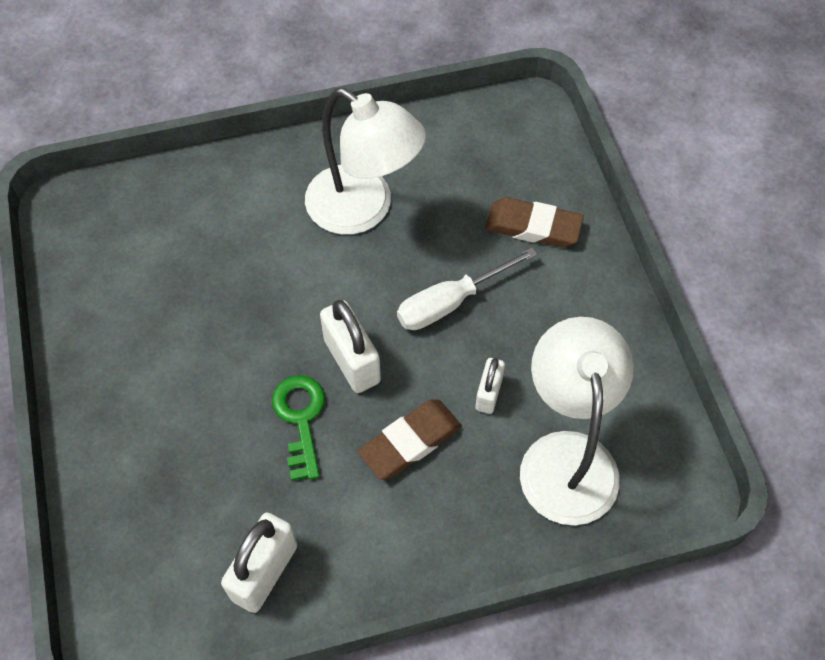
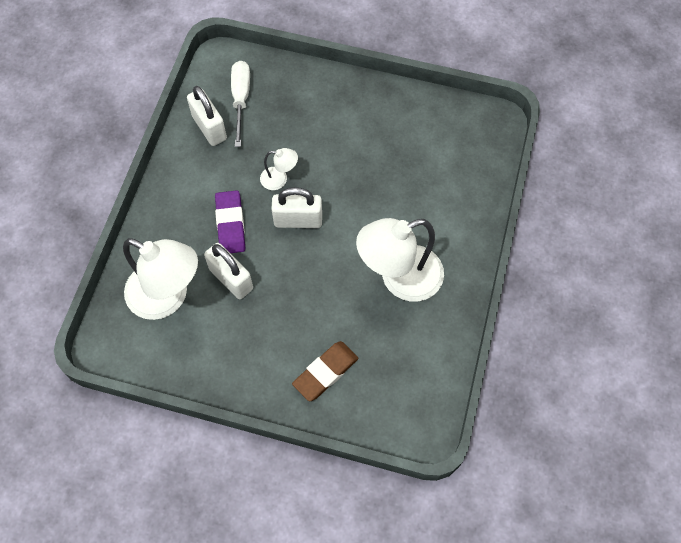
camera: 120 degrees right, 5 degrees up
(300, 419) = (279, 179): green key -> white lamp
(410, 442) = (230, 224): brown eraser -> purple eraser
(451, 302) = (302, 292): white screwdriver -> white screwdriver (241, 99)
(488, 393) = (231, 279): white padlock -> white padlock, size x1.67

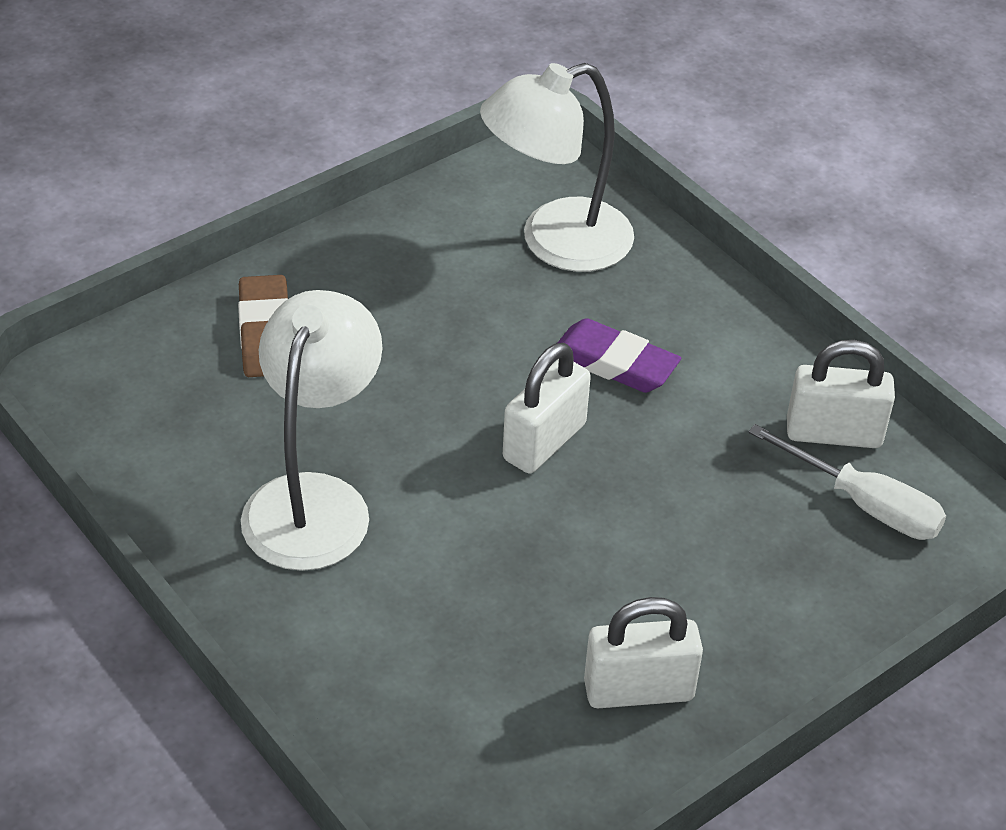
camera: 125 degrees right, 20 degrees down
(231, 279) = (518, 316): white padlock -> white padlock (638, 690)
(279, 179) = (646, 463): white lamp -> none

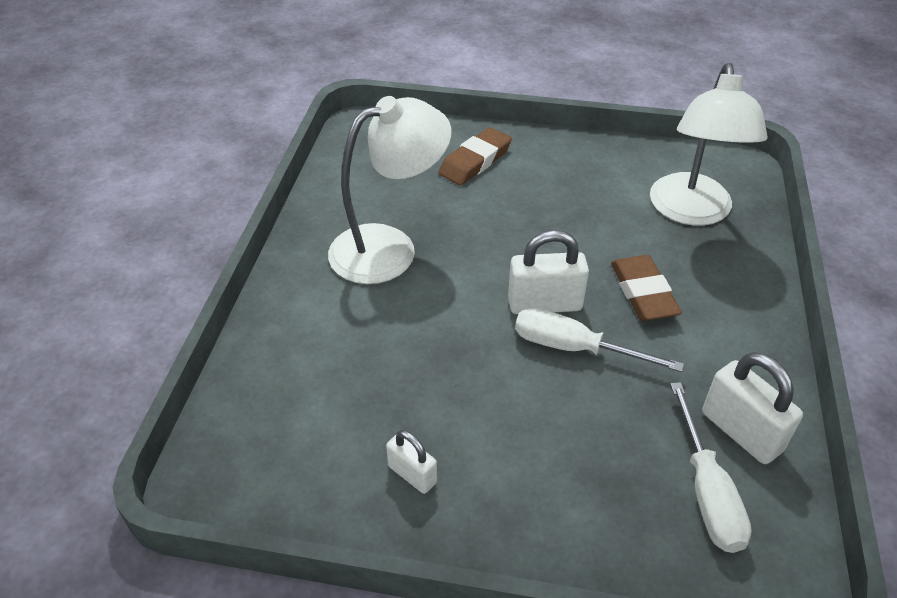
camera: 50 degrees right, 0 degrees up
(555, 242) = (691, 212): white lamp -> white lamp turned 105 degrees counterclockwise
(614, 363) = (643, 293): purple eraser -> brown eraser
(623, 464) = (574, 348): none -> white screwdriver
(638, 690) = (412, 474): white padlock -> white padlock, size x0.60

